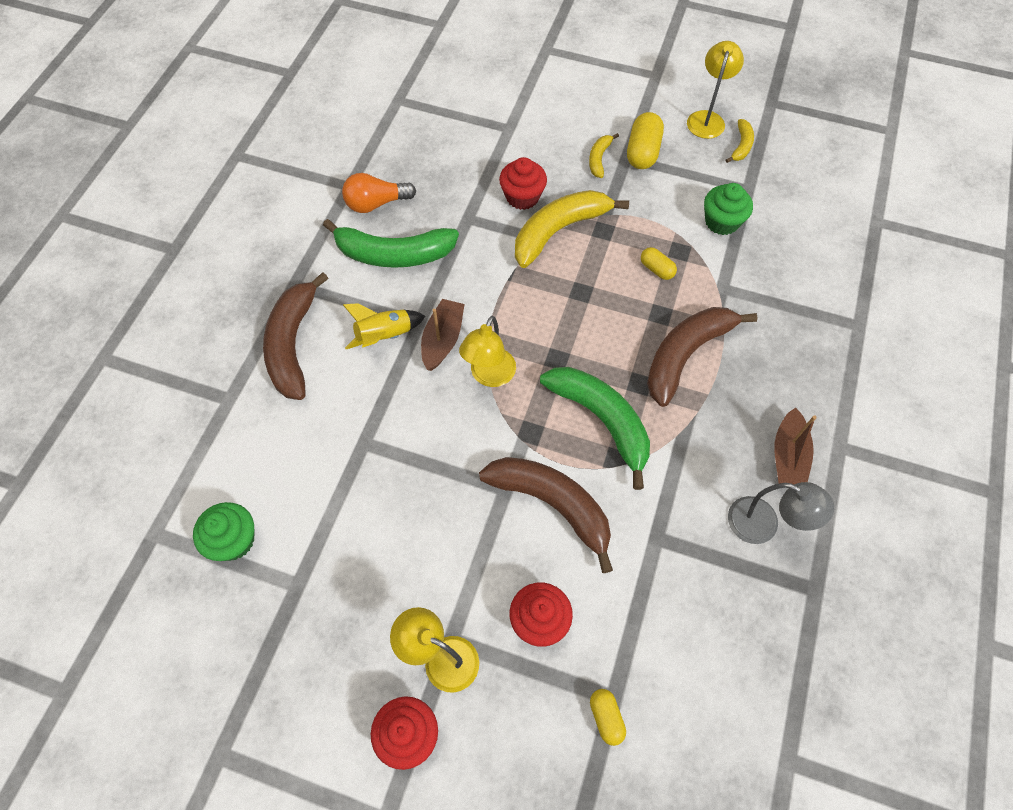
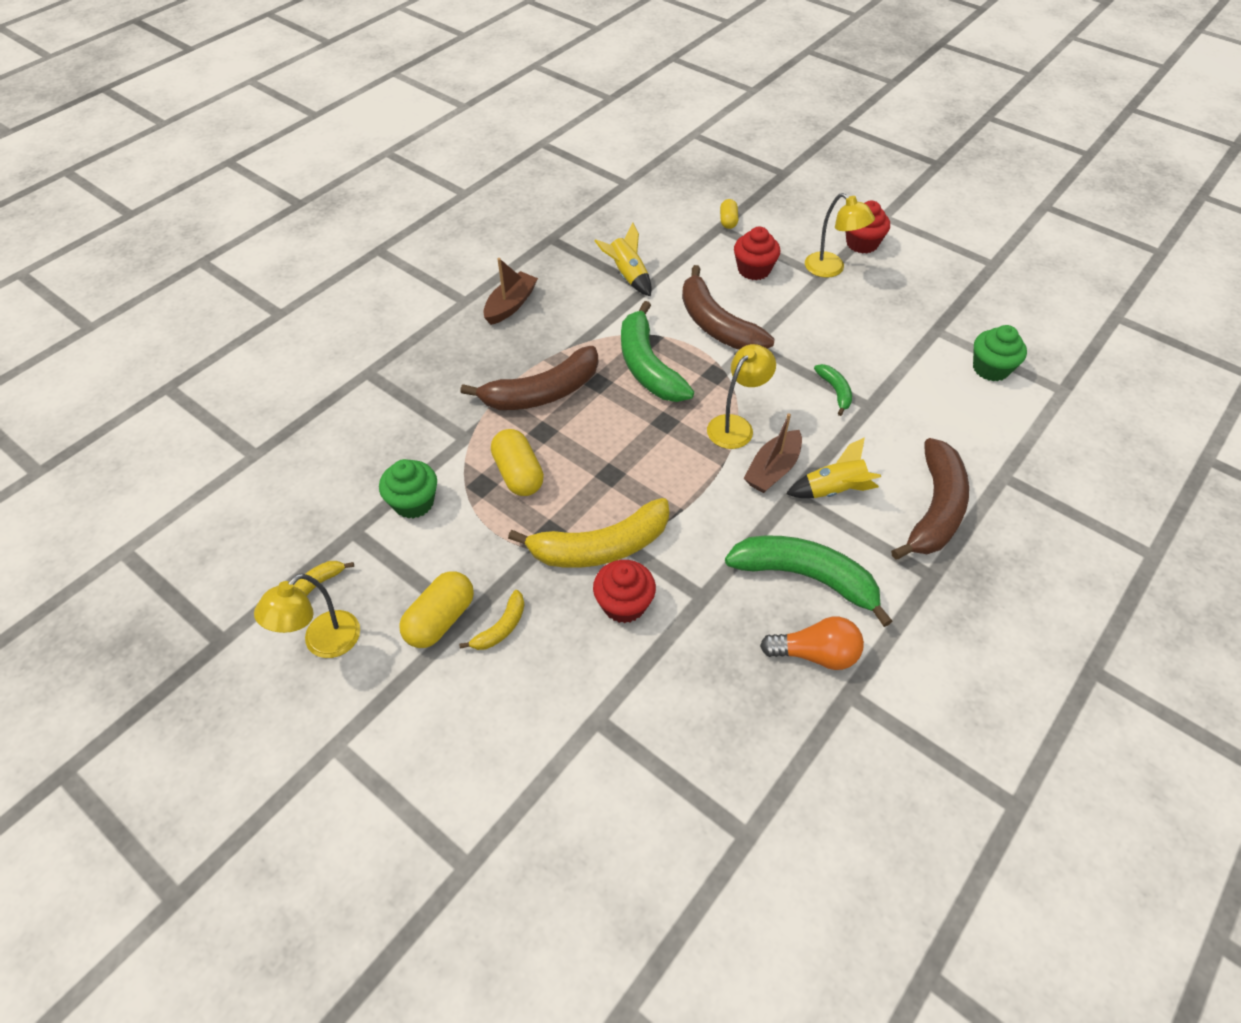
camera: 160 degrees left, 10 degrees down
(401, 450) = (835, 391): none -> green banana
(656, 269) = (518, 474): yellow capsule -> yellow capsule, size x1.71
(687, 552) = (627, 276): none -> yellow rocket
(763, 525) = (561, 275): grey lamp -> none

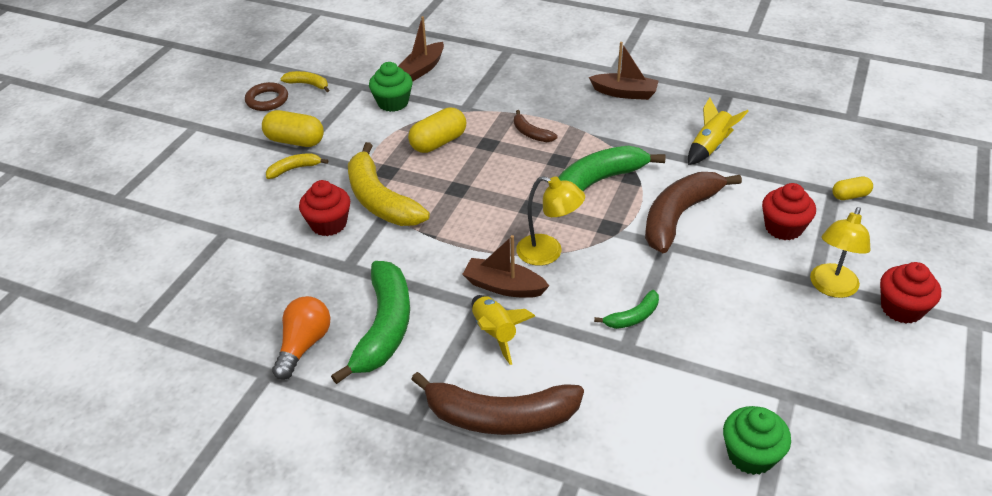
camera: 75 degrees right, 10 degrees down
(323, 643) = (267, 100): yellow lamp -> brown ring
(356, 460) = (422, 69): none -> brown boat
(501, 627) = (294, 169): yellow banana -> yellow banana turned 135 degrees clockwise
(542, 393) = (531, 133): brown banana -> brown banana, size x0.48
(815, 654) = (304, 345): orange light bulb -> orange light bulb turned 150 degrees counterclockwise

